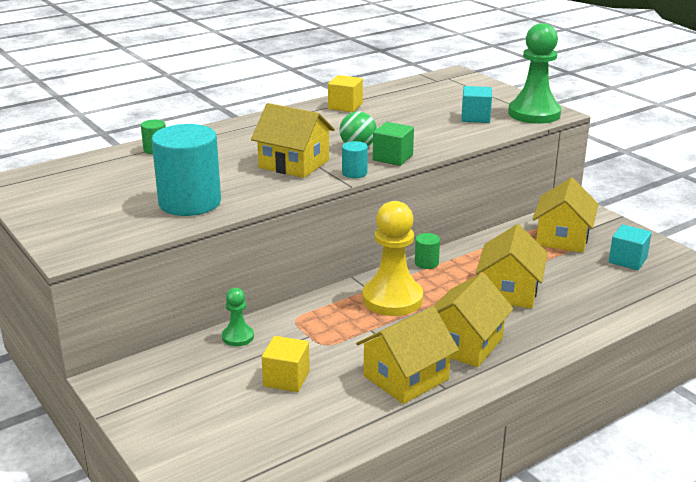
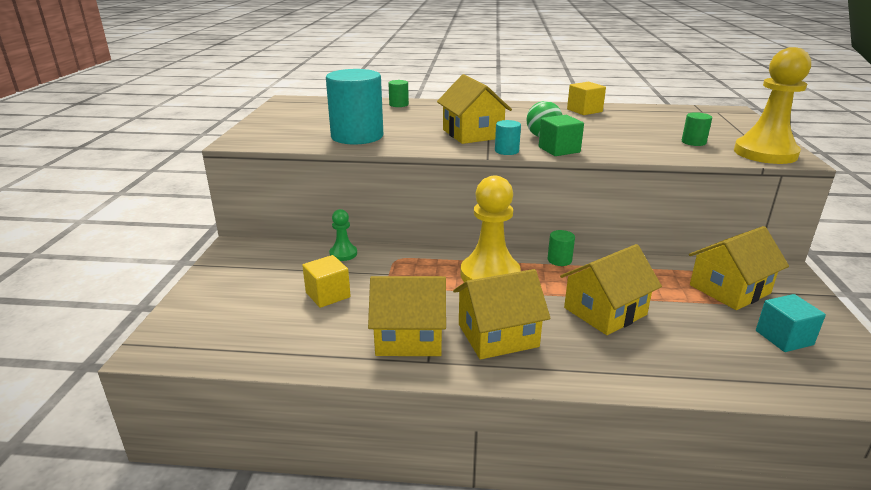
camera: 40 degrees right, 0 degrees up
(475, 117) = (693, 142): turquoise cube -> green cylinder
(534, 114) = (765, 153): green pawn -> yellow pawn

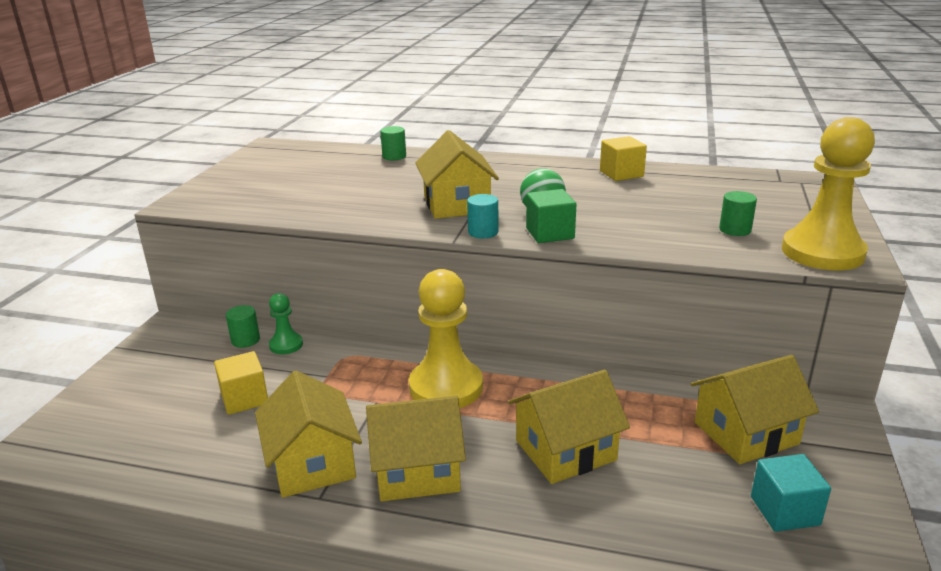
camera: 10 degrees right, 0 degrees up
(357, 136) = (317, 202): turquoise cylinder -> none
(409, 337) = (312, 463): yellow house -> yellow house turned 60 degrees clockwise
(559, 260) = (542, 373): green cylinder -> green cylinder (245, 340)

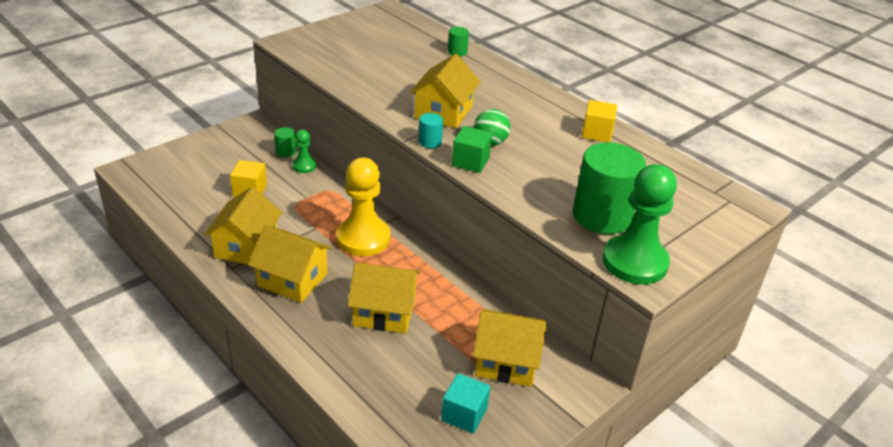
camera: 30 degrees right, 10 degrees up
(735, 230) = (602, 216): green cylinder -> green cylinder, size x2.30
(822, 252) = (634, 262): yellow pawn -> green pawn

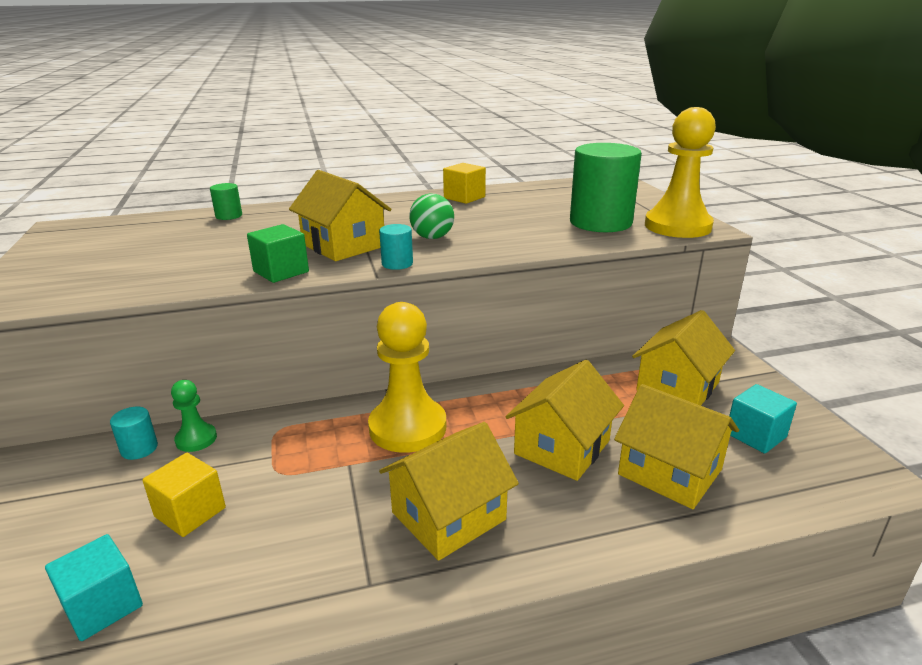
camera: 60 degrees left, 10 degrees down
(185, 194) = (103, 606): none -> turquoise cube
(246, 247) = (331, 551): yellow house -> yellow house (670, 472)
(286, 152) = (139, 449): green cylinder -> turquoise cylinder
(470, 162) = (459, 253): green cube -> green cube (281, 272)
(634, 262) = (677, 226): green pawn -> yellow pawn

